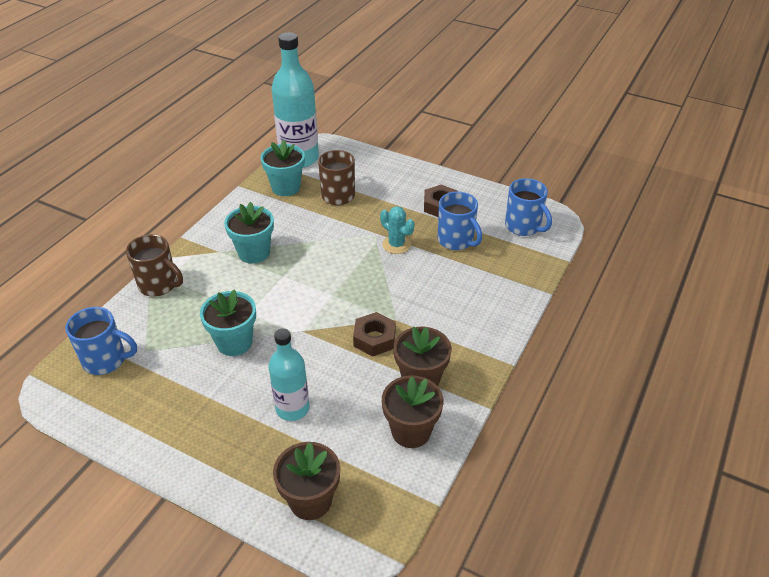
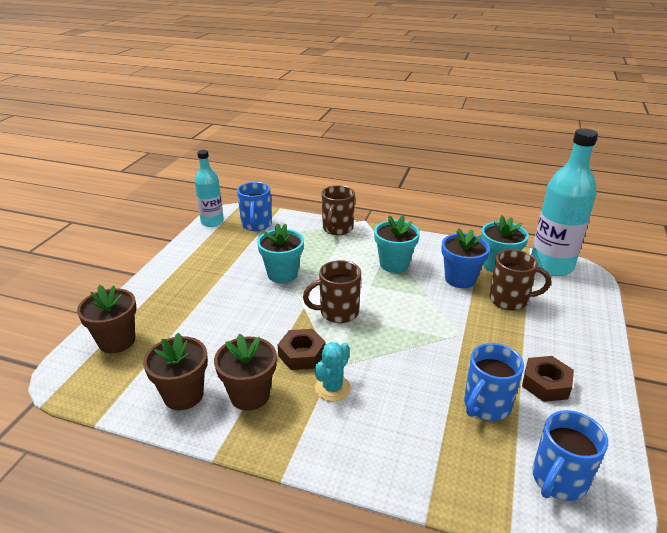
camera: 80 degrees right, 10 degrees down
(292, 408) = (212, 316): turquoise bottle -> turquoise bottle (212, 222)
(297, 215) = (460, 279): none -> blue flower pot
(319, 306) = (338, 312): none -> brown mug
(396, 245) = (451, 353): turquoise cactus -> turquoise cactus (332, 388)

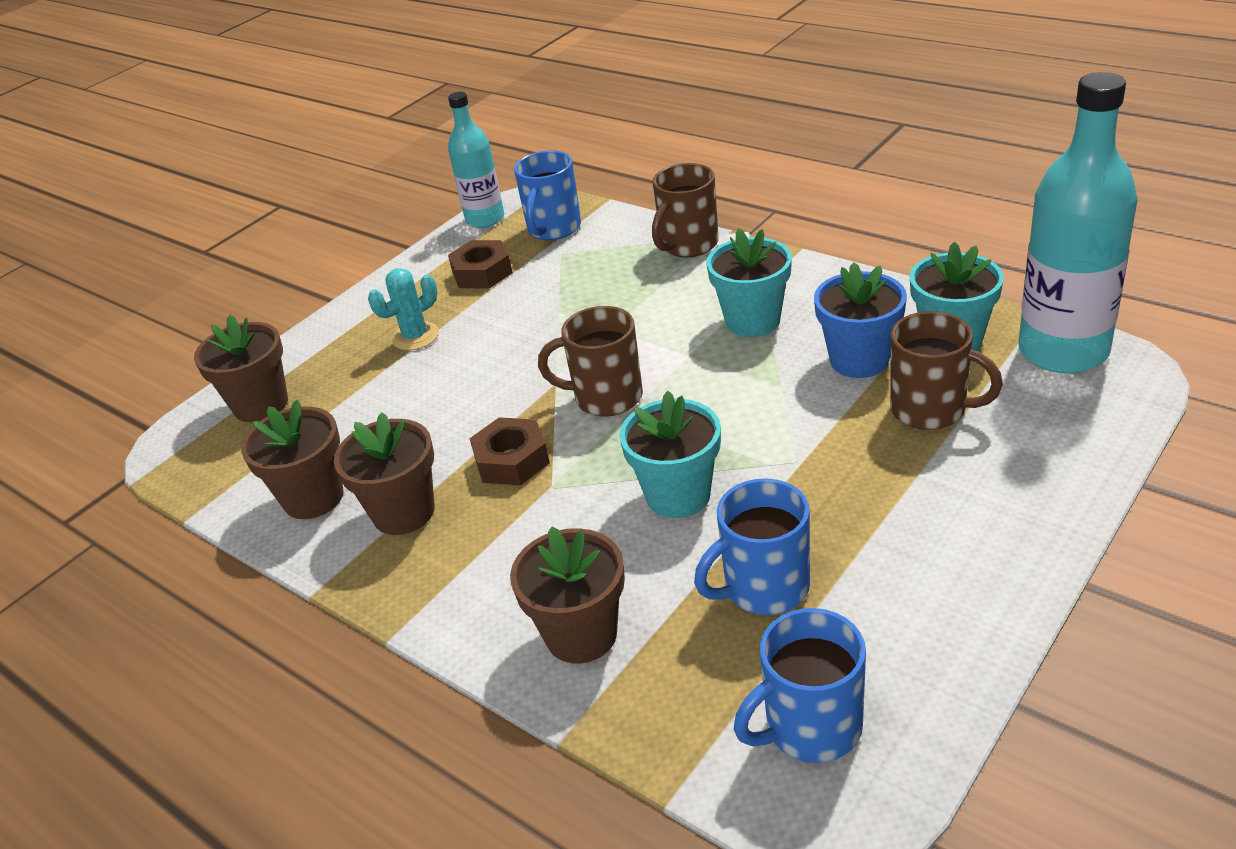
camera: 25 degrees right, 5 degrees up
(282, 274) = (551, 321): turquoise flower pot -> turquoise flower pot (678, 495)
(332, 388) = (530, 520): turquoise cactus -> turquoise cactus (415, 336)
(401, 451) = (581, 634): none -> brown flower pot
(546, 384) = (897, 569): brown nut -> brown nut (482, 273)

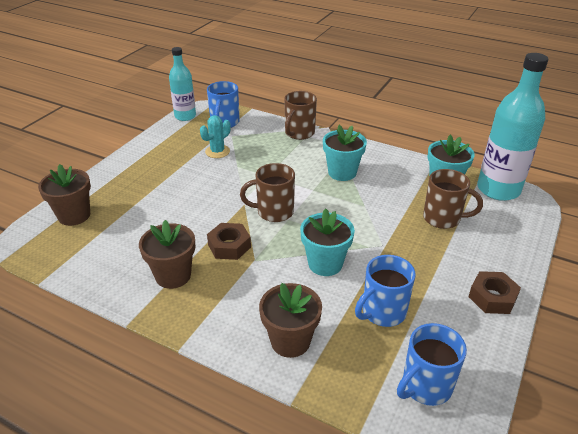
camera: 15 degrees left, 0 degrees up
(313, 497) = (117, 268): brown flower pot -> none
(415, 336) = (159, 178): turquoise cactus -> turquoise cactus (217, 151)
(482, 273) = (190, 144): brown nut -> brown nut (492, 297)
(859, 360) = (401, 193): blue flower pot -> none

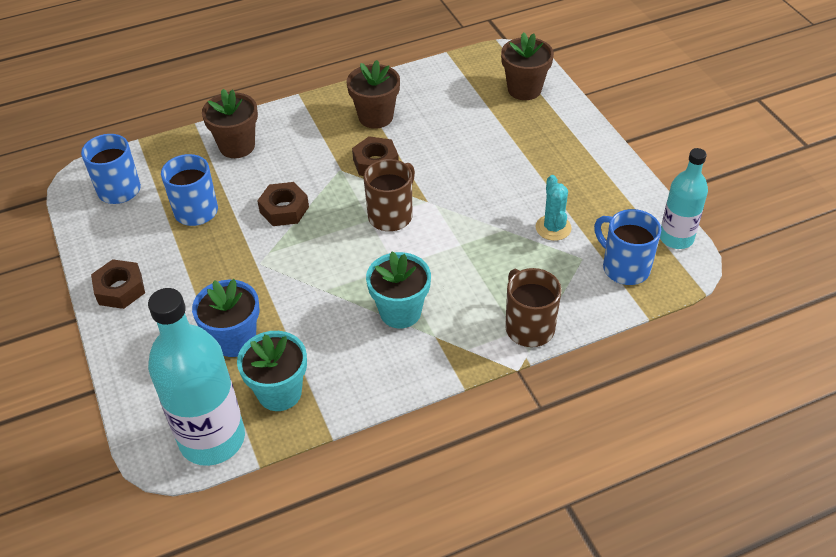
camera: 130 degrees right, 10 degrees up
(325, 264) = (284, 209): turquoise flower pot -> brown nut
(443, 218) = (235, 340): brown mug -> blue flower pot

